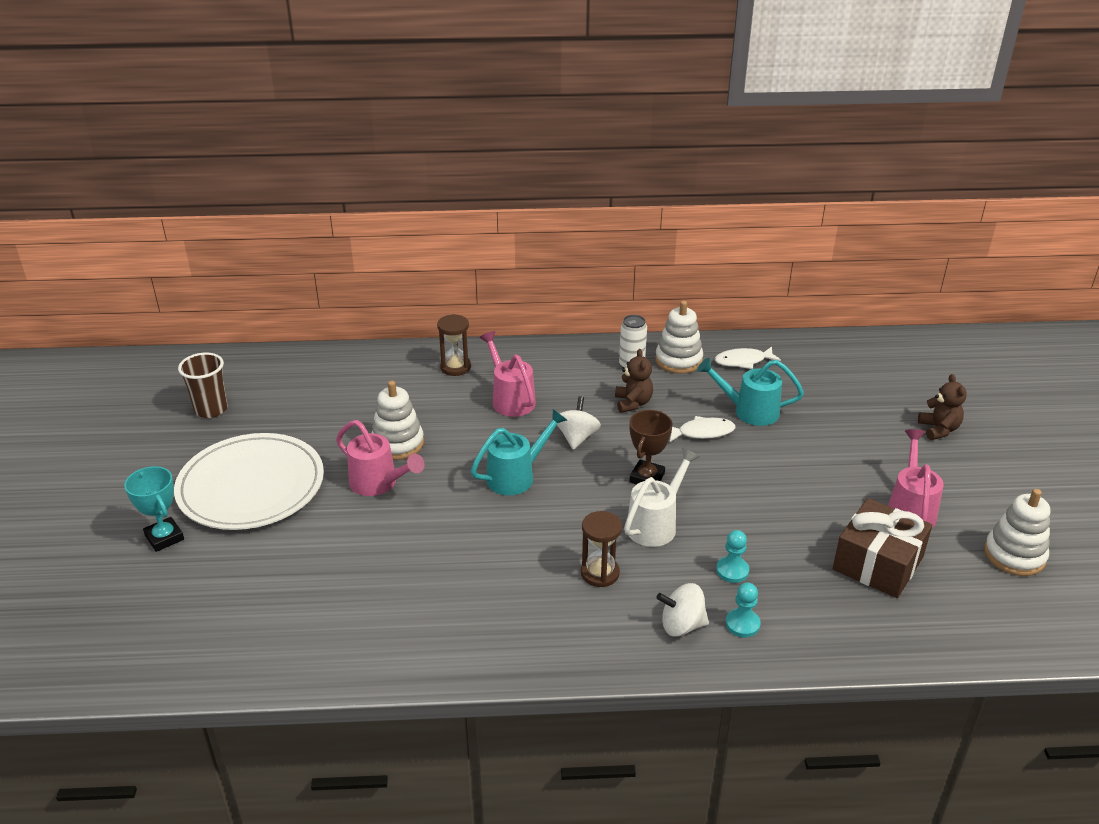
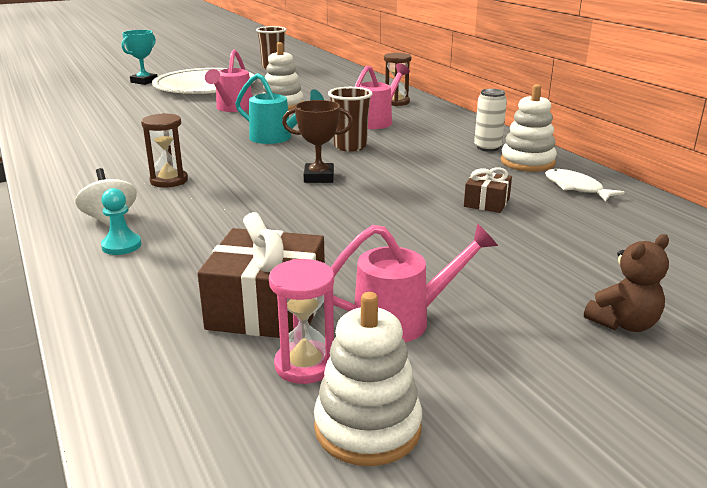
camera: 65 degrees right, 10 degrees down
(577, 437) = (350, 146): white spinning top -> brown cup
(633, 403) = (428, 156): brown teddy bear -> none
(656, 524) = (252, 190): white watering can -> none
(702, 432) = (418, 188): white fish -> none
(732, 571) = (203, 230): turquoise pawn -> none
(749, 411) = (486, 202): turquoise watering can -> brown gift
(950, 563) = (305, 365): none -> pink hourglass

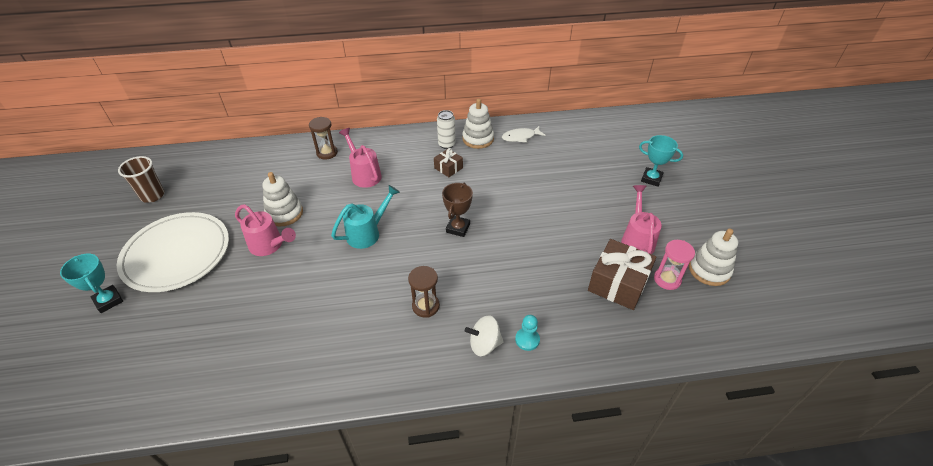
camera: 70 degrees left, 20 degrees up
(350, 146) = (409, 200): brown cup -> none
(486, 202) = (526, 173): brown gift -> brown gift (448, 168)
(623, 324) = (651, 179): brown teddy bear -> turquoise trophy

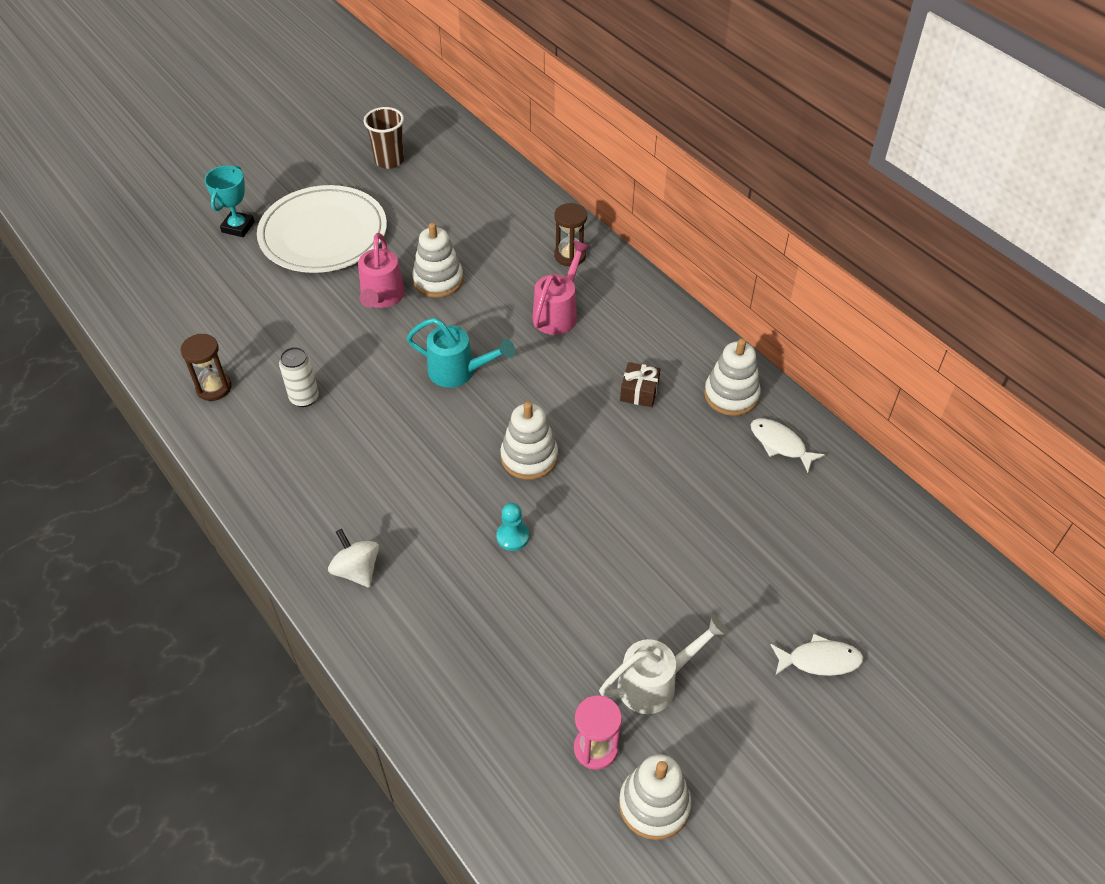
camera: 60 degrees right, 5 degrees up
(425, 306) = (380, 486): brown hourglass -> brown hourglass (214, 388)
(446, 144) = (688, 366): white can -> white can (304, 398)
(458, 228) = (529, 457): brown trophy -> white stacking toy
(527, 340) = (388, 612): turquoise pawn -> turquoise pawn (512, 537)
(618, 283) = (547, 685): brown gift -> none
(637, 239) = (655, 683): pink watering can -> white watering can
(651, 179) = (820, 660): turquoise trophy -> white fish

